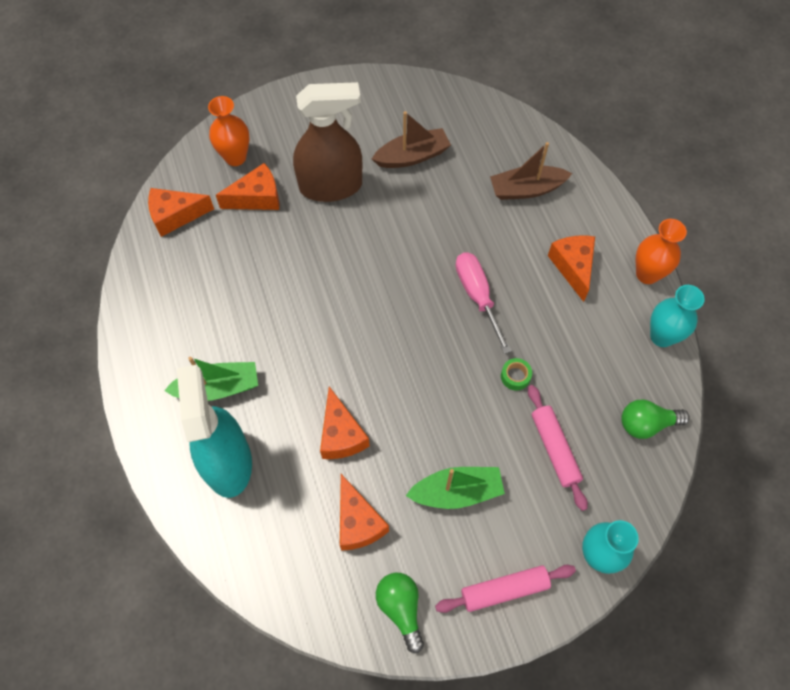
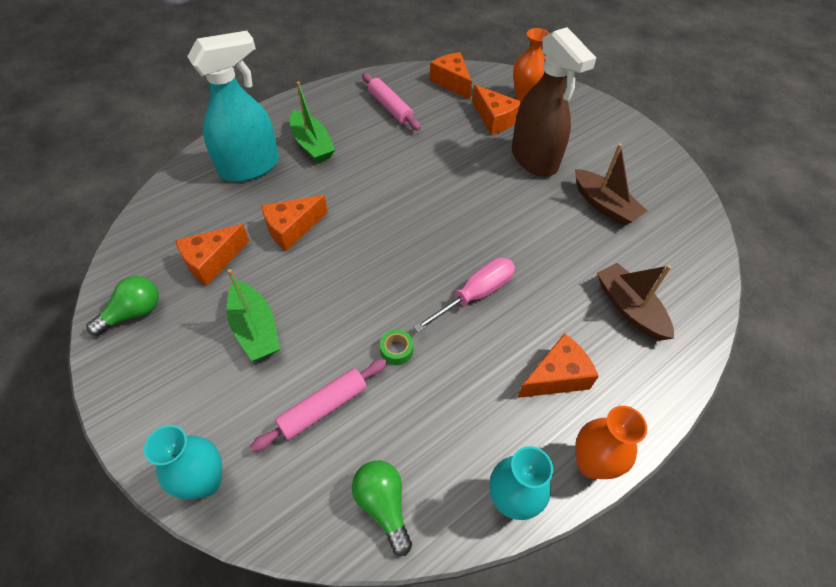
camera: 70 degrees right, 10 degrees down
(504, 590) = (158, 395): pink rolling pin -> pink rolling pin (390, 107)

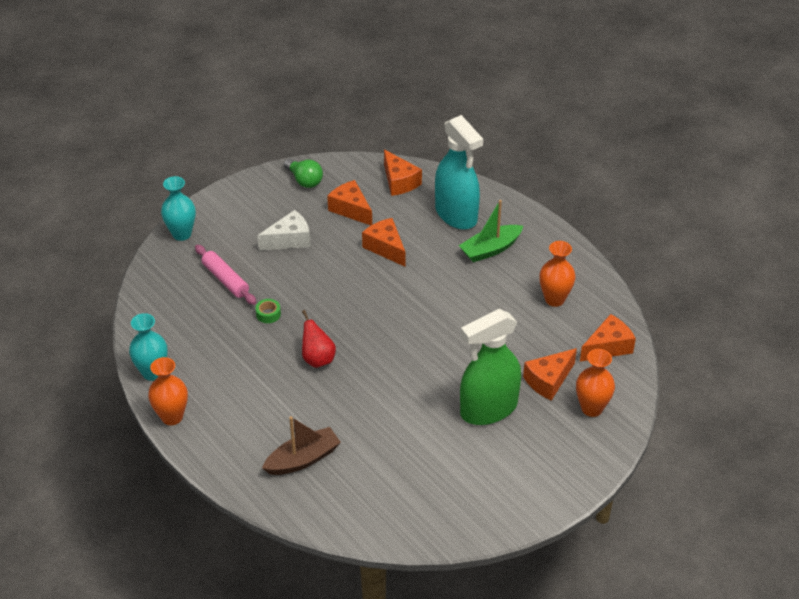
camera: 90 degrees right, 10 degrees down
(255, 329) = (289, 240): green boat -> white cheese
(383, 505) = (157, 312): green light bulb -> none
(390, 107) = (554, 299): pink rolling pin -> orange vase
(475, 295) = (318, 359): pink screwdriver -> red pear
(534, 159) = (488, 409): brown spray bottle -> green spray bottle
(556, 376) = (241, 404): orange cheese -> orange cheese (399, 182)
(604, 205) = (426, 458): brown boat -> none

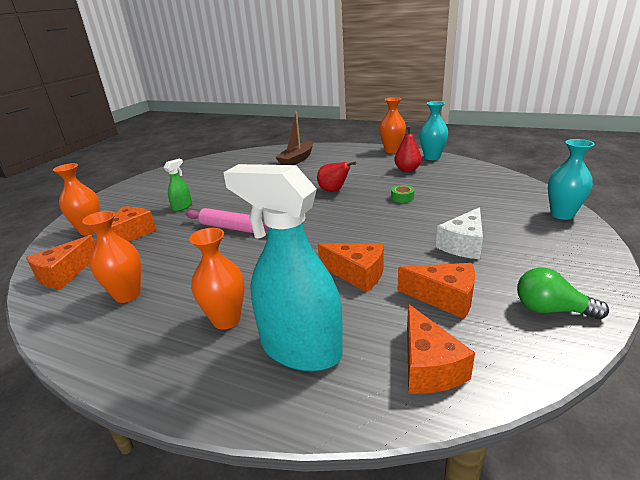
camera: 155 degrees right, 15 degrees down
(209, 360) = (407, 170): none -> red pear
(225, 280) = (468, 203): pink rolling pin -> pink rolling pin (230, 227)
(399, 182) = (428, 366): orange cheese -> orange cheese turned 135 degrees counterclockwise
(488, 409) = (182, 207): green spray bottle -> green spray bottle, size x0.43
(490, 249) = (226, 320): green boat -> orange vase

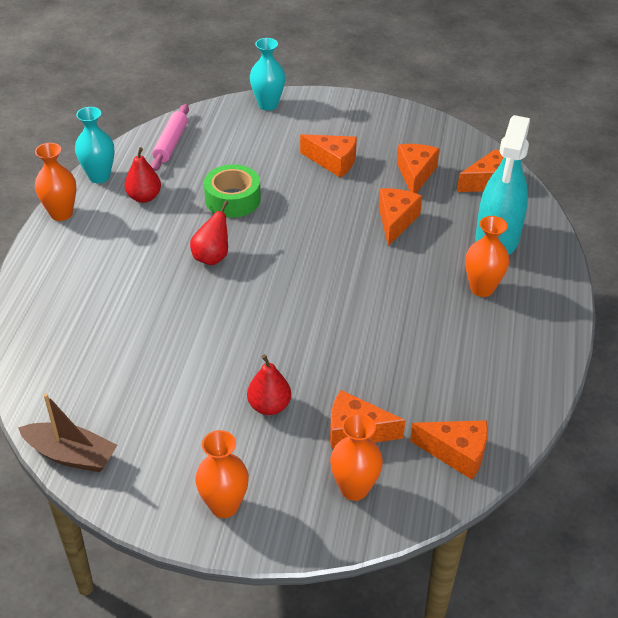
camera: 105 degrees left, 15 degrees up
(127, 295) = (473, 372): orange vase -> orange vase (224, 506)
(182, 207) = (269, 406): green spray bottle -> red pear
(230, 227) = (323, 333): pink rolling pin -> pink rolling pin (171, 143)
(297, 160) = (84, 315): brown boat -> brown boat (71, 455)
(402, 198) = (232, 199): green tape -> green tape, size x2.08
(463, 245) = (333, 162): white cheese -> orange cheese
(551, 309) = (414, 130): green light bulb -> none

